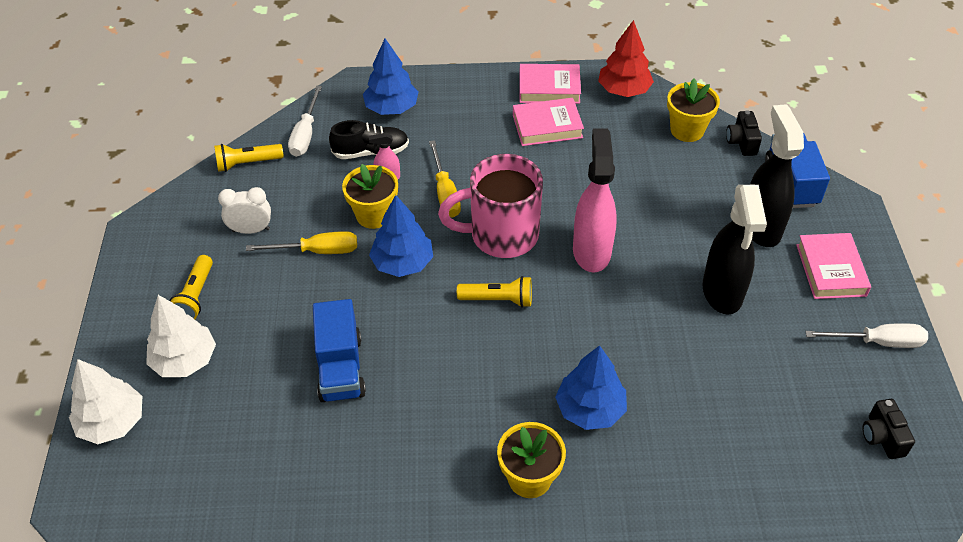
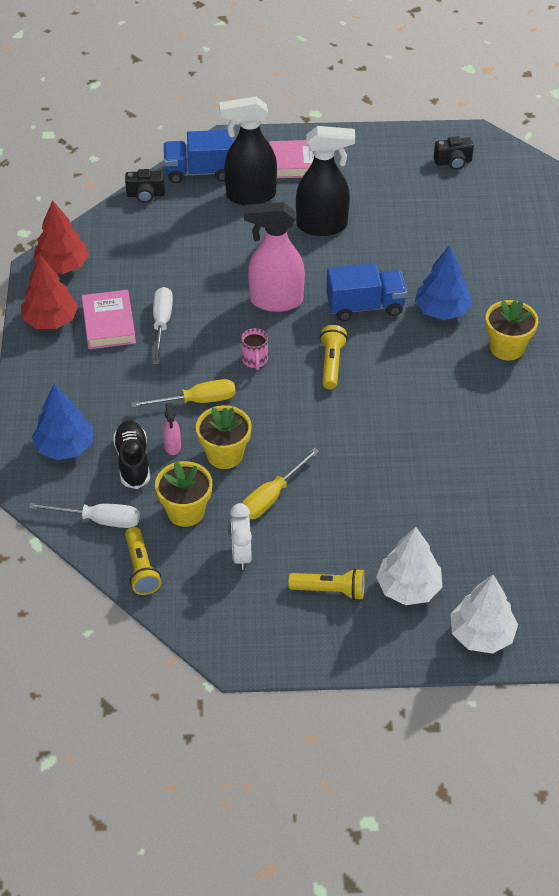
camera: 90 degrees left, 0 degrees up
(317, 251) = (271, 496): yellow screwdriver -> yellow screwdriver turned 135 degrees counterclockwise
(340, 368) = (411, 469): blue truck -> blue truck (365, 306)
(402, 263) = (288, 430): blue tree -> none
(501, 235) = (255, 360): pink mug -> pink mug, size x0.41
(549, 88) = (50, 320): pink book -> red tree
(687, 130) = (125, 228): yellow flower pot -> yellow flower pot (185, 511)
(877, 342) = (369, 150): white screwdriver -> white screwdriver (162, 324)

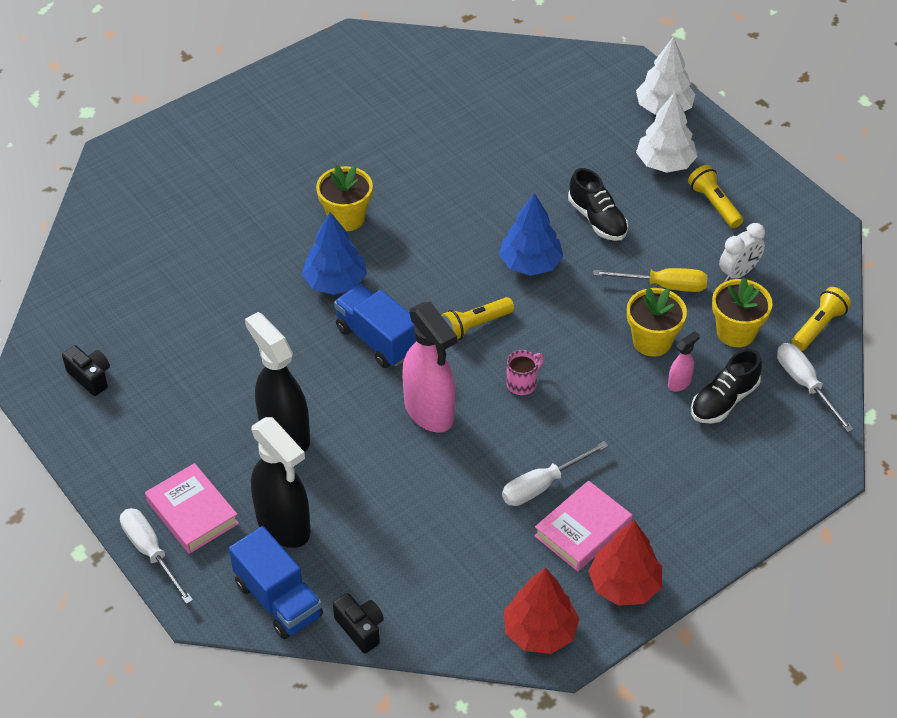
camera: 125 degrees left, 0 degrees up
(65, 447) = (759, 461): blue tree -> blue tree (530, 264)
(197, 401) = (612, 397): yellow screwdriver -> none
(286, 137) = (151, 552): none -> white screwdriver
(379, 498) = (597, 219): none -> black shoe

